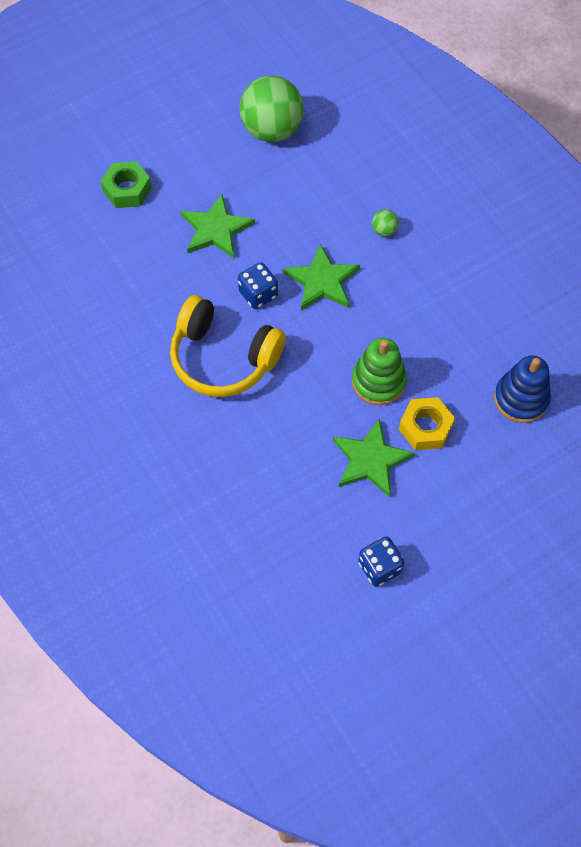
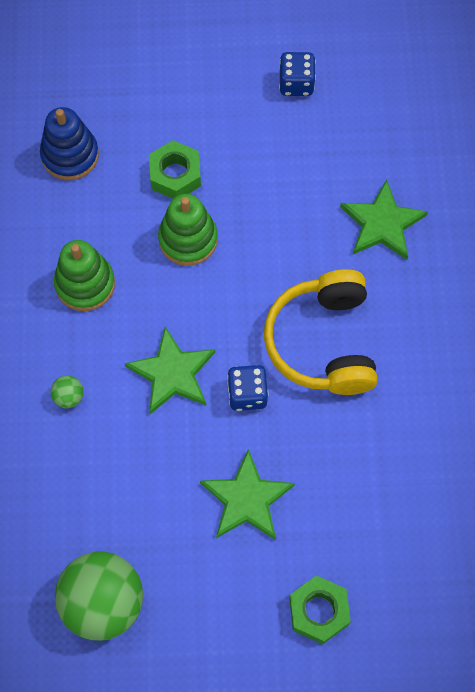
camera: 150 degrees left, 5 degrees up
(223, 358) = (323, 342): yellow headphones -> yellow headphones turned 150 degrees counterclockwise
(370, 460) = (244, 172): green star -> green star (382, 224)
(425, 427) = (175, 175): yellow nut -> green nut
(431, 309) = (85, 284): none -> green stacking toy

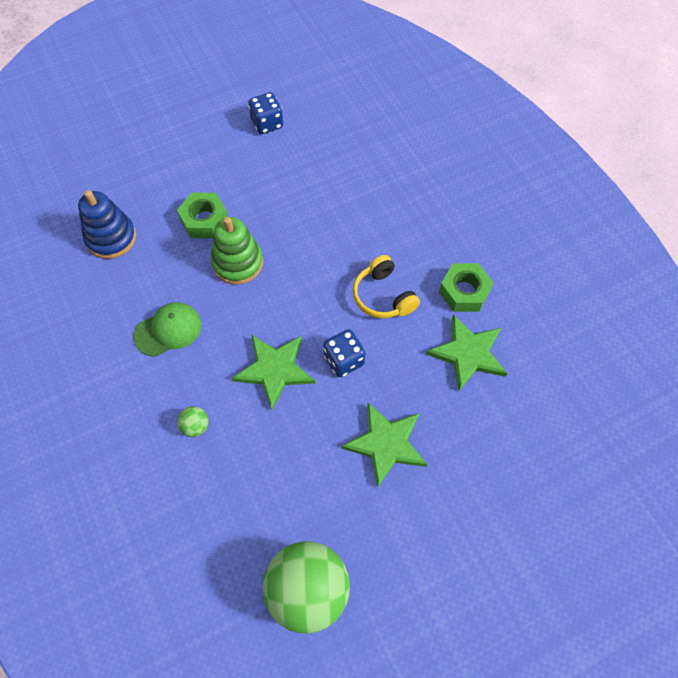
camera: 25 degrees left, 5 degrees down
(85, 284) = (168, 330): green stacking toy -> green cap
(319, 611) = (492, 509): green nut -> green nut (464, 292)
(323, 342) = (383, 296): yellow headphones -> yellow headphones, size x0.60
(382, 224) = (382, 194): green star -> green star (468, 354)

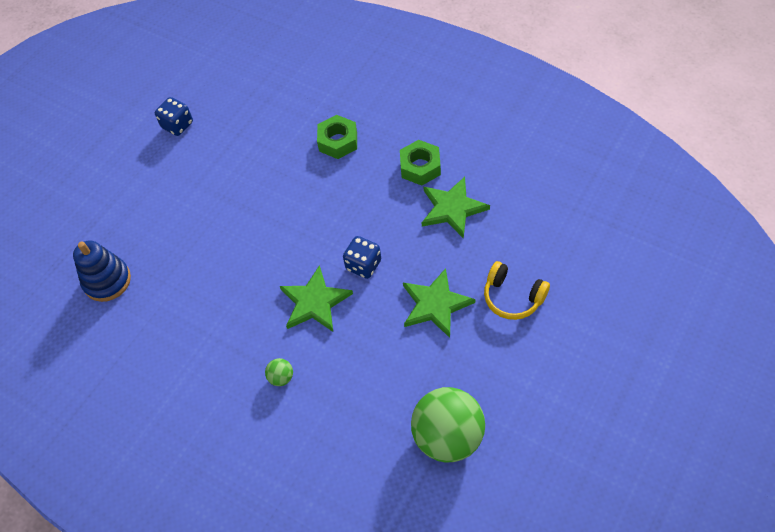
camera: 25 degrees left, 5 degrees down
(168, 330) = (208, 322): green cap -> none
(204, 220) = (178, 225): green nut -> green nut (338, 141)
(237, 263) = (229, 242): green stacking toy -> none
(383, 296) = (361, 203): yellow headphones -> yellow headphones (513, 297)

